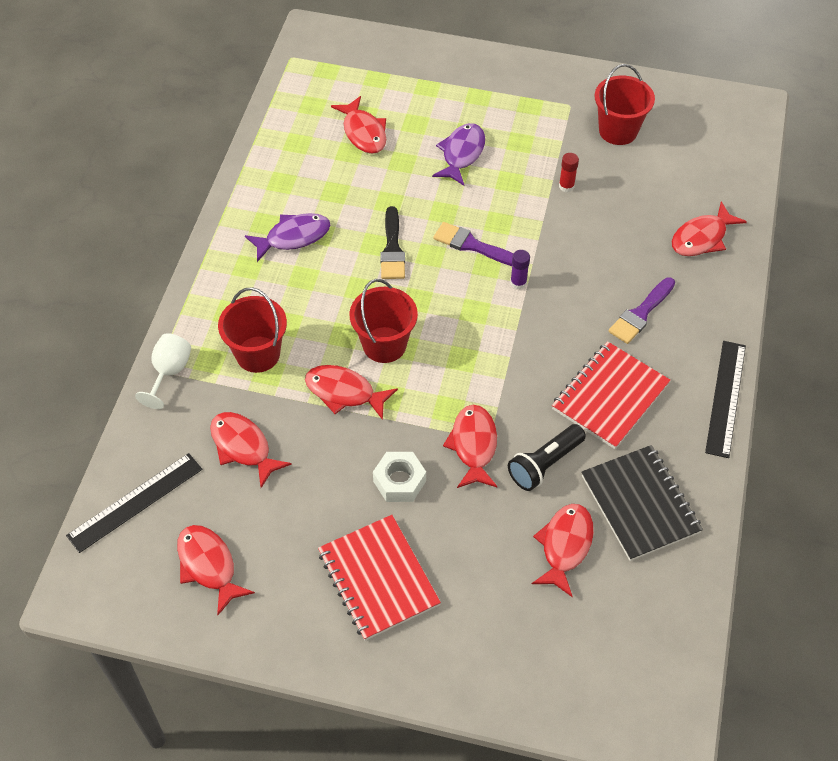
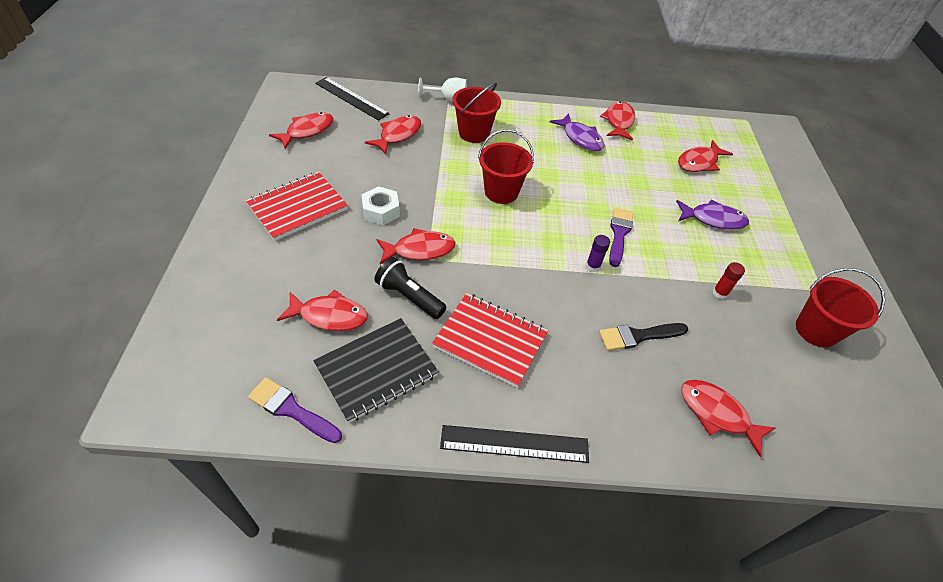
camera: 75 degrees right, 5 degrees down
(344, 392) = (453, 176): red fish -> red fish (618, 121)
(392, 249) = (593, 188): black brush -> black brush (638, 336)
(641, 313) = (594, 361): purple brush -> purple brush (291, 410)

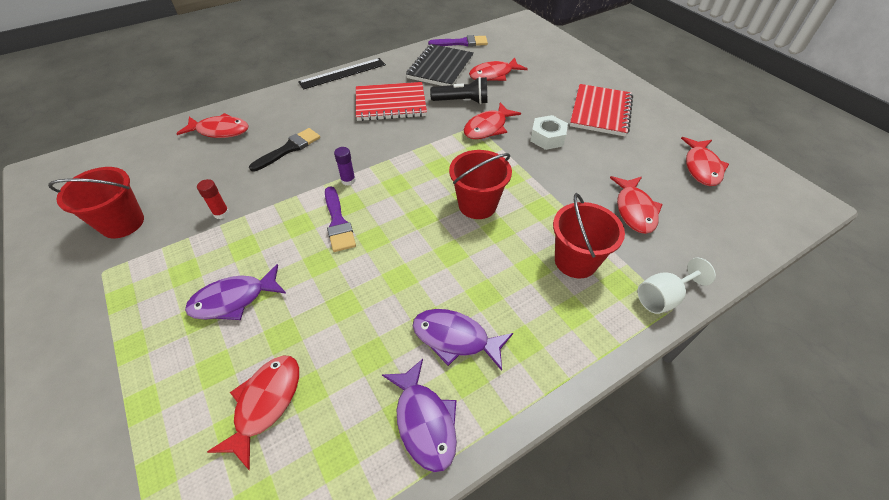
camera: 150 degrees right, 0 degrees up
(351, 98) = (739, 227): black ruler -> none
(618, 121) = (424, 421): red fish -> purple fish

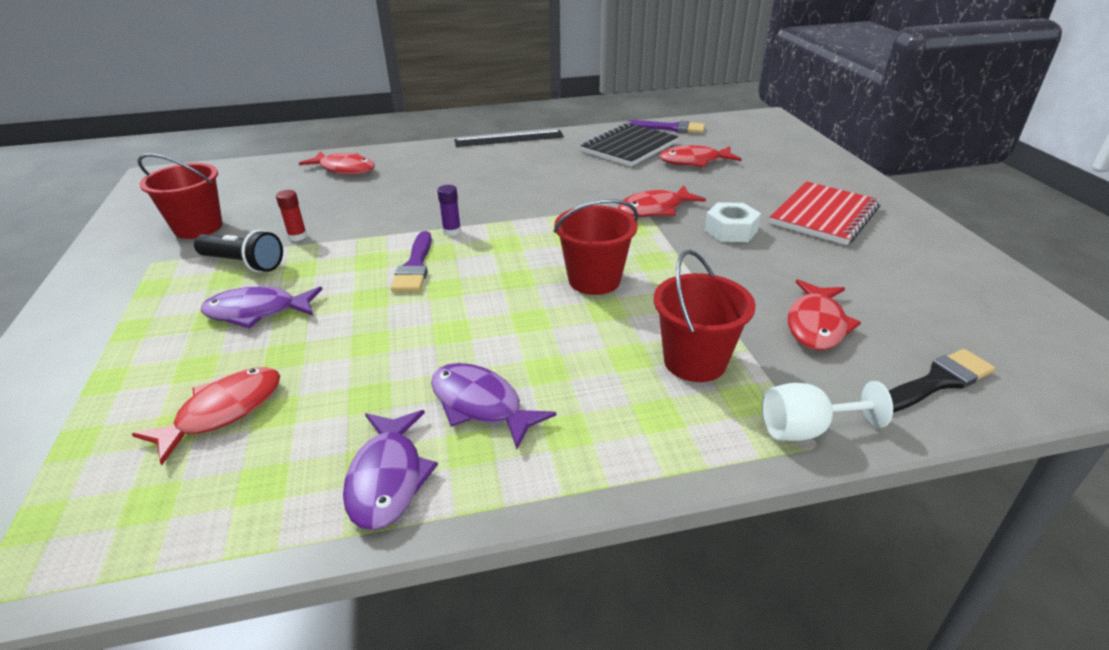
camera: 20 degrees right, 15 degrees down
(289, 149) = (405, 194): black brush -> black brush (937, 381)
(390, 104) = (547, 171): red notebook -> none
(462, 101) = (637, 180): black flashlight -> black flashlight (243, 264)
(701, 167) = (953, 297): red fish -> none

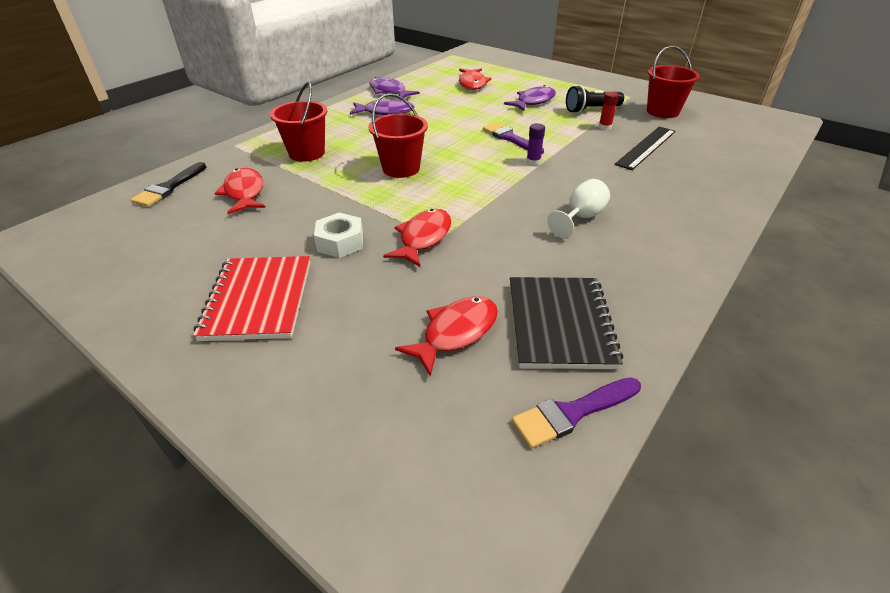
camera: 140 degrees right, 5 degrees up
(345, 169) = (713, 171): red fish -> none
(509, 139) = (697, 270): black ruler -> black ruler (646, 147)
(805, 429) = (240, 148): white goblet -> white goblet (580, 218)

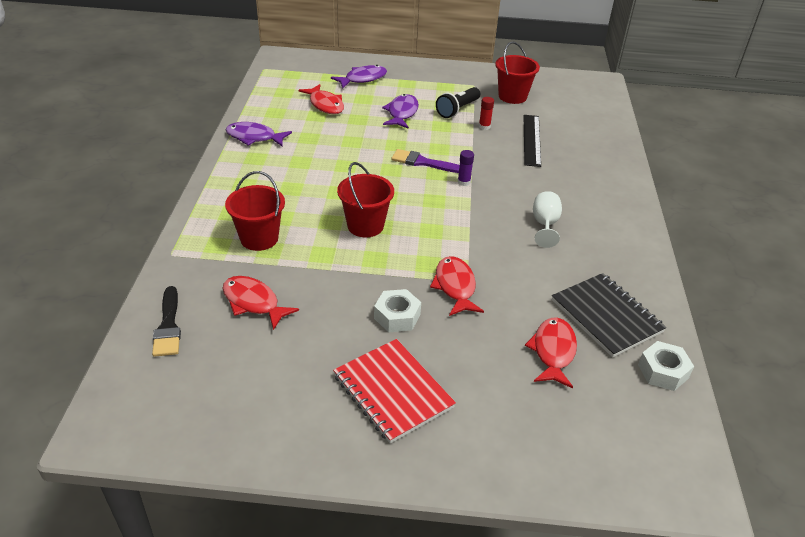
camera: 35 degrees left, 0 degrees up
(385, 112) = (280, 165): purple fish -> purple fish (363, 79)
(572, 413) = (663, 371): purple brush -> white nut

